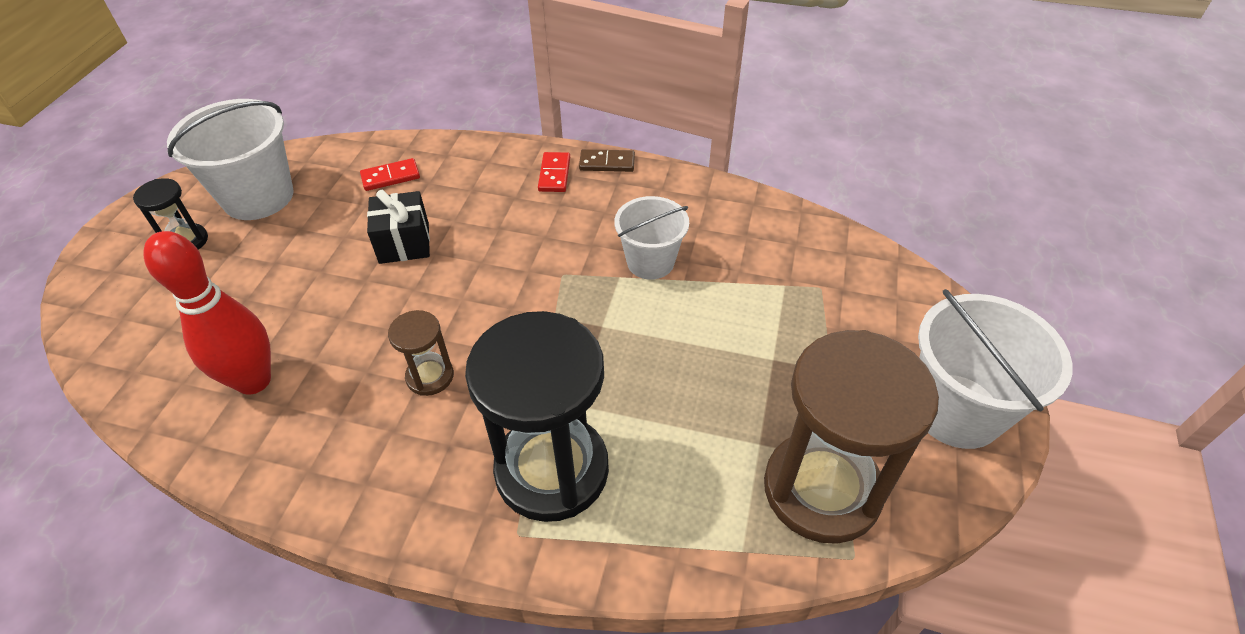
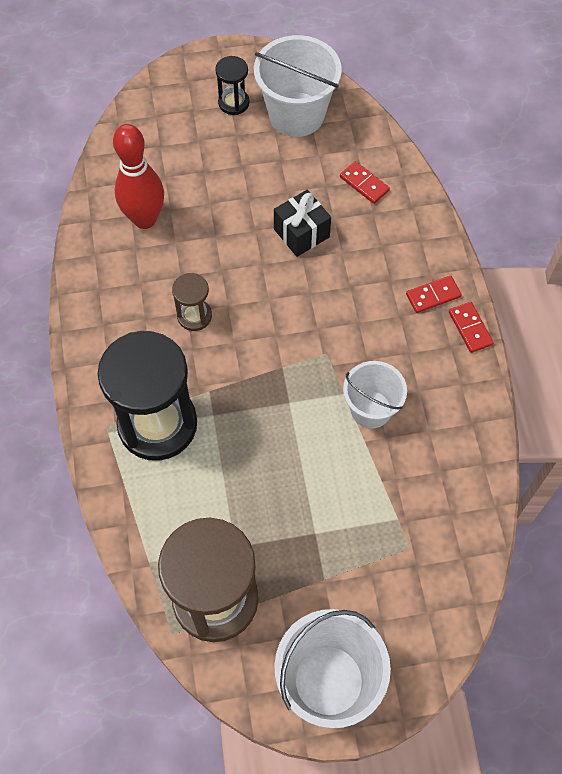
camera: 65 degrees right, 15 degrees up
(607, 163) = (470, 328): brown domino -> red domino

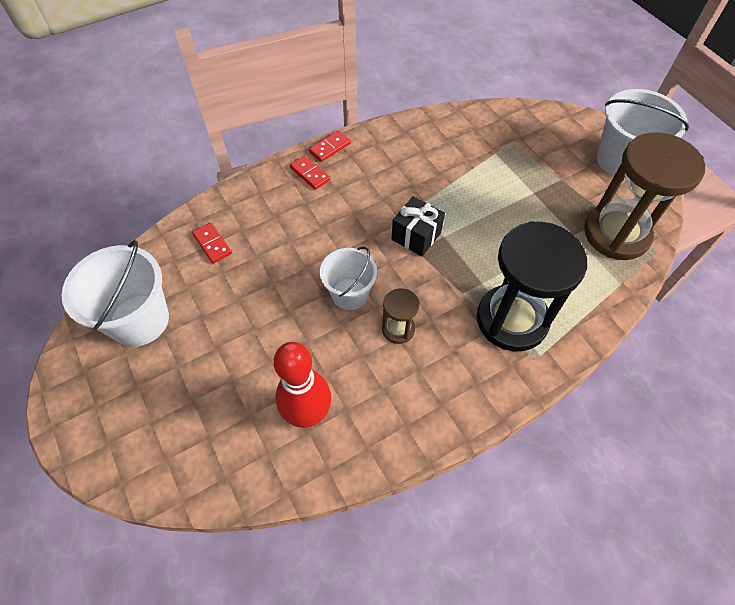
camera: 110 degrees left, 5 degrees down
(233, 103) = (133, 383): black hourglass -> none
(301, 233) = (280, 275): black gift -> black gift (416, 236)
(364, 184) = (212, 244): red domino -> red domino turned 60 degrees counterclockwise
(371, 409) = (423, 186): white bucket -> white bucket (349, 294)

